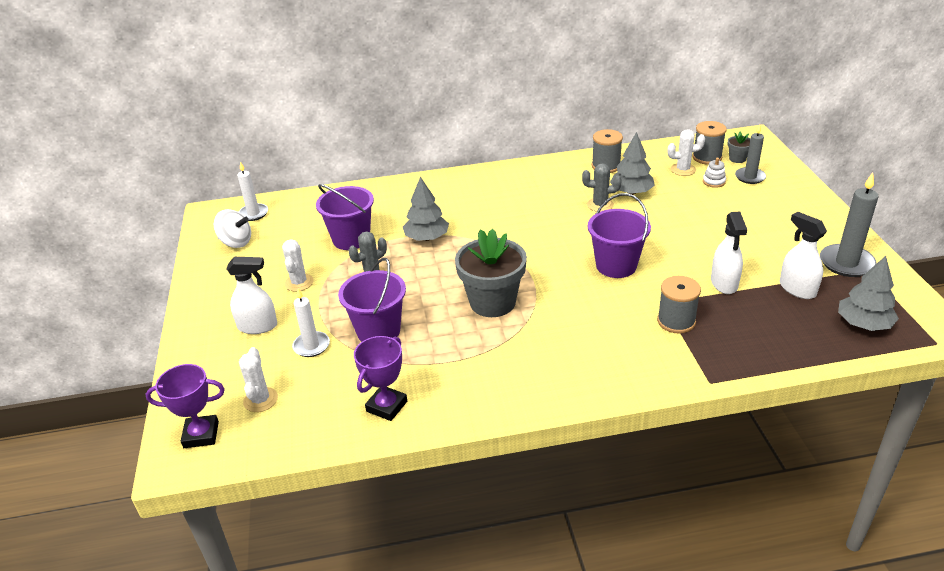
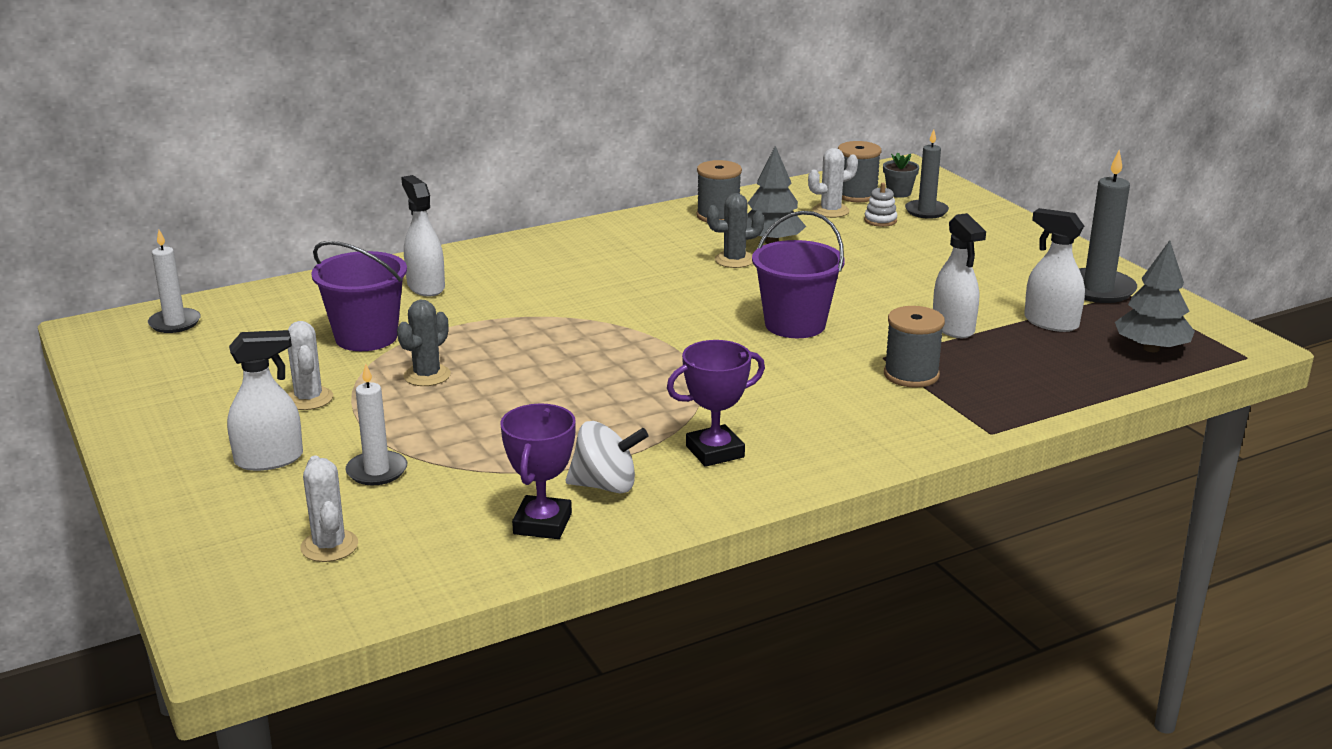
camera: 20 degrees left, 10 degrees down
(201, 435) = (251, 602): purple trophy -> purple trophy (715, 452)
(236, 242) = (165, 362): white spinning top -> white spinning top (606, 486)
(378, 331) = (477, 440): purple bucket -> none
(402, 203) = (426, 287): none -> white spray bottle
(427, 238) = (490, 323): grey tree -> none
(492, 302) = (637, 385): grey flower pot -> none

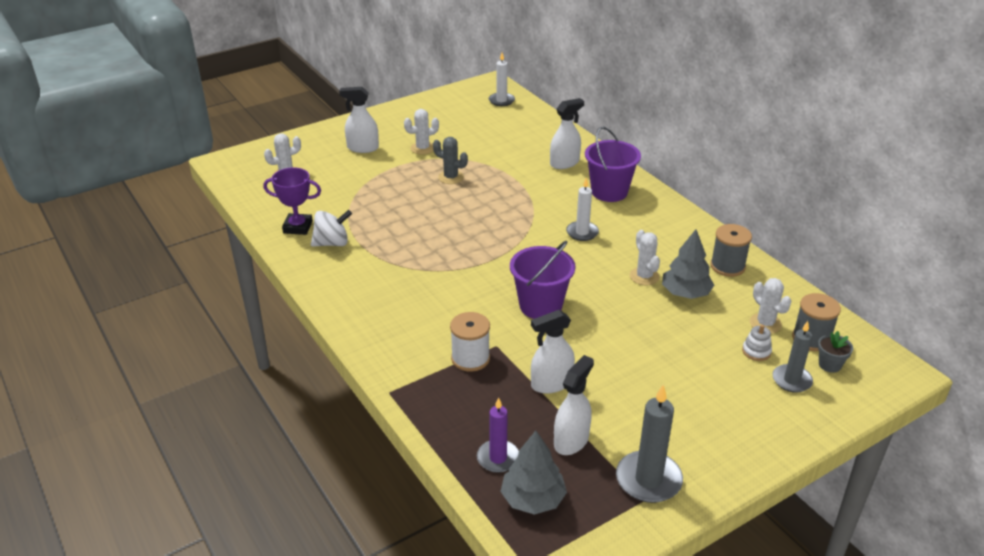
camera: 85 degrees right, 10 degrees up
(269, 459) = (362, 148): white spray bottle -> white spray bottle turned 120 degrees clockwise
(366, 337) = (494, 154): purple bucket -> purple bucket (609, 192)
(377, 471) = (350, 176): white candle -> white candle (582, 232)
(606, 486) = (332, 243): white spinning top -> white spinning top turned 105 degrees counterclockwise
(715, 452) = (367, 277): purple trophy -> none
(734, 260) = (644, 276): grey cactus -> white cactus
(911, 375) = (470, 358): grey spool -> white spool
(1093, 365) = (498, 458): none -> purple candle

